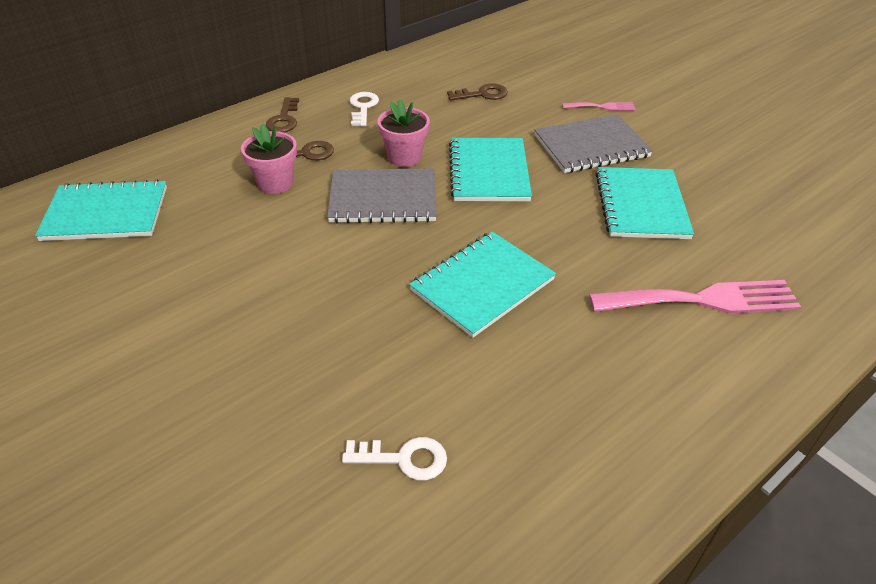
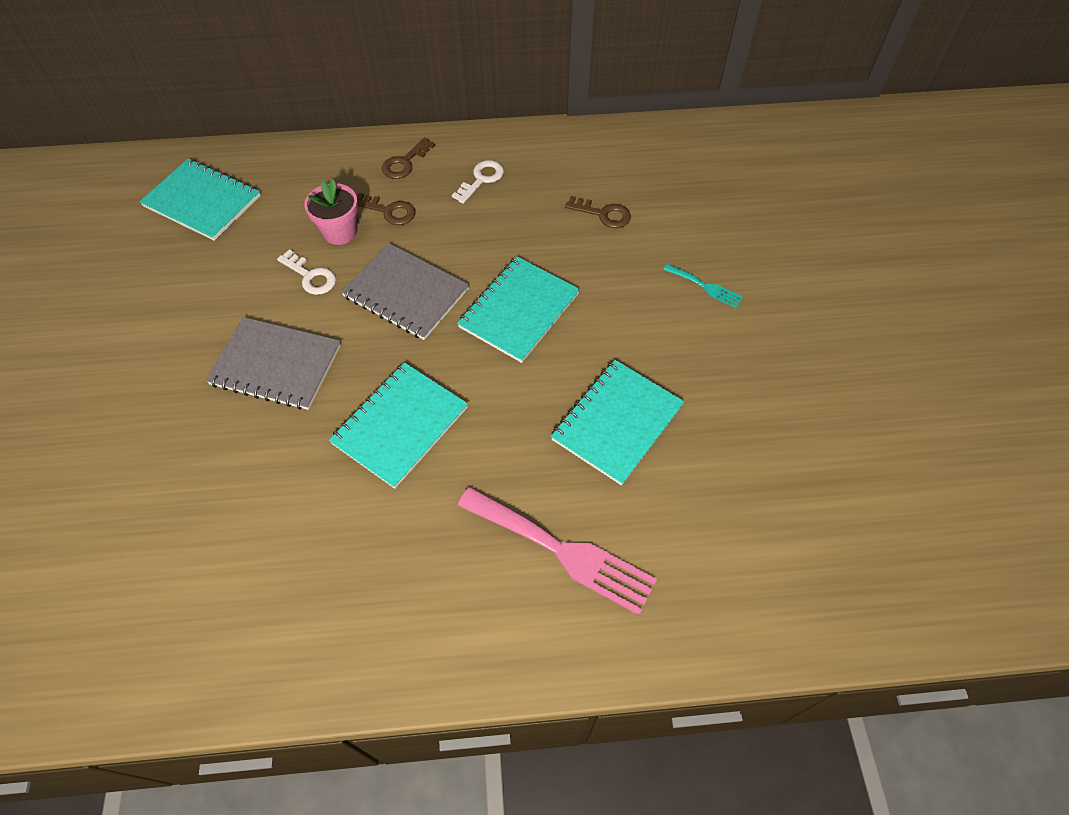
camera: 35 degrees right, 15 degrees up
(404, 157) = (464, 256): pink flower pot -> none
(404, 459) = (211, 538): white key -> white key (311, 276)
(482, 285) = (400, 426): turquoise notebook -> turquoise notebook turned 45 degrees counterclockwise
(591, 146) = (642, 330): grey notebook -> grey notebook (276, 365)
(602, 107) = (705, 287): pink fork -> turquoise fork

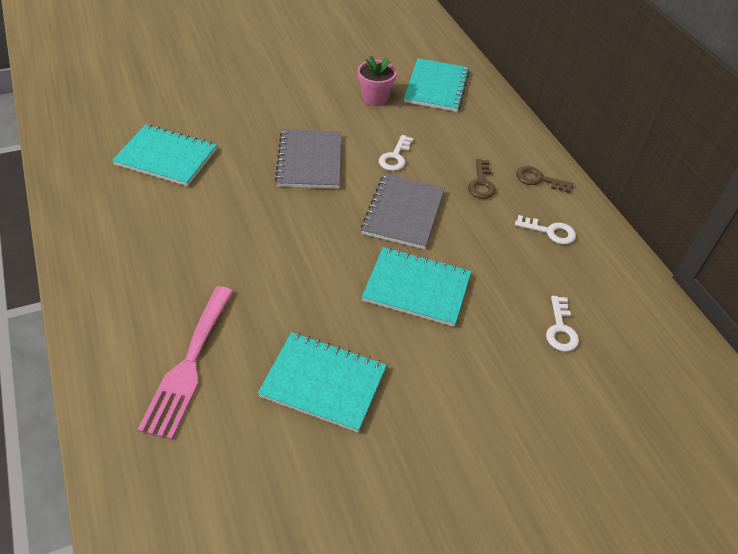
camera: 70 degrees right, 10 degrees down
(340, 232) = (445, 161): pink flower pot -> pink flower pot (375, 98)
(400, 426) = (278, 239): turquoise notebook -> turquoise notebook (166, 157)
(603, 214) = (560, 329): brown key -> white key
(705, 287) = (512, 433): turquoise fork -> none

